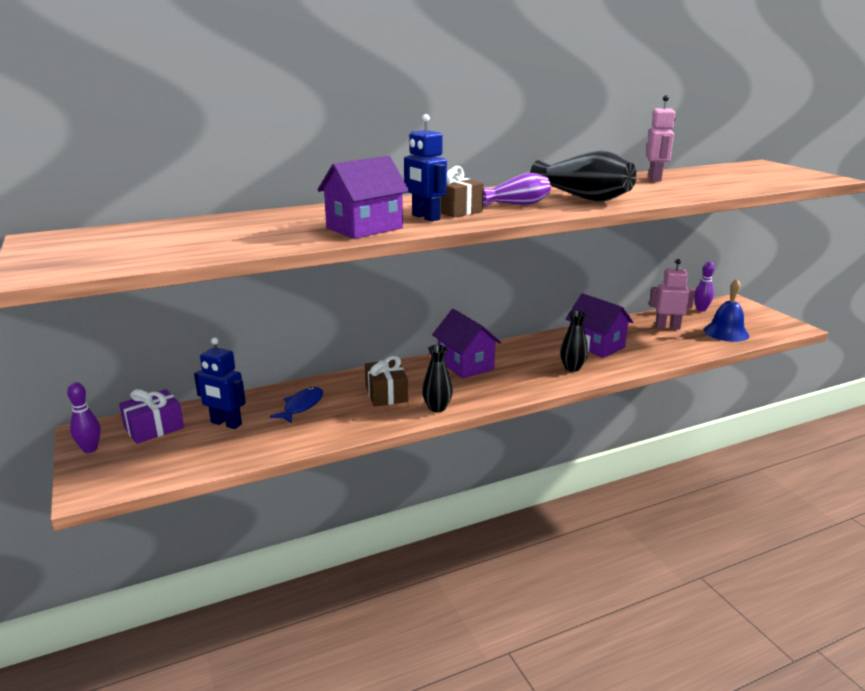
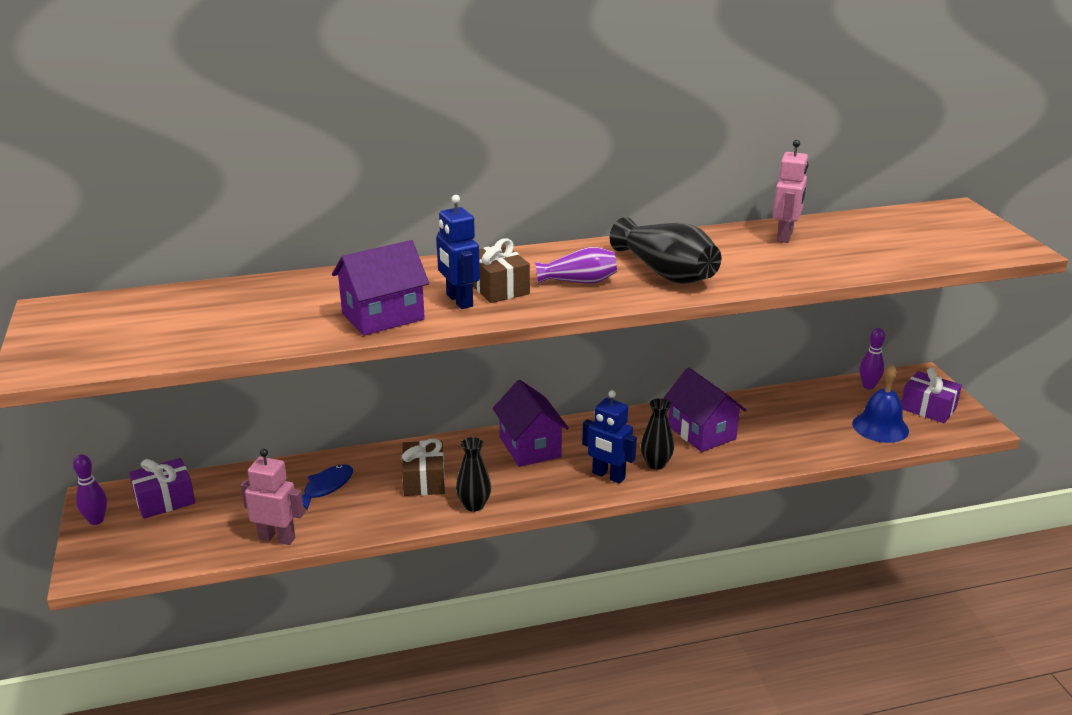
camera: 10 degrees right, 5 degrees up
(226, 423) = (239, 502): blue robot -> blue robot (608, 476)
(667, 327) = (807, 411): pink robot -> pink robot (277, 538)
(752, 319) = (928, 408): none -> purple gift

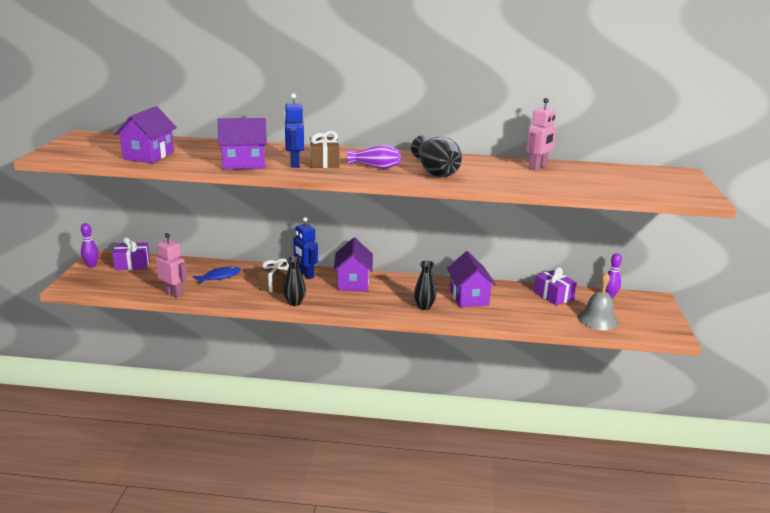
camera: 20 degrees right, 5 degrees down
(214, 332) = (148, 155): none -> purple house
(608, 476) = (388, 306): blue robot -> blue robot (305, 274)
(880, 427) = (598, 320): blue bell -> grey bell
(928, 408) = (643, 317): purple gift -> purple gift (553, 296)

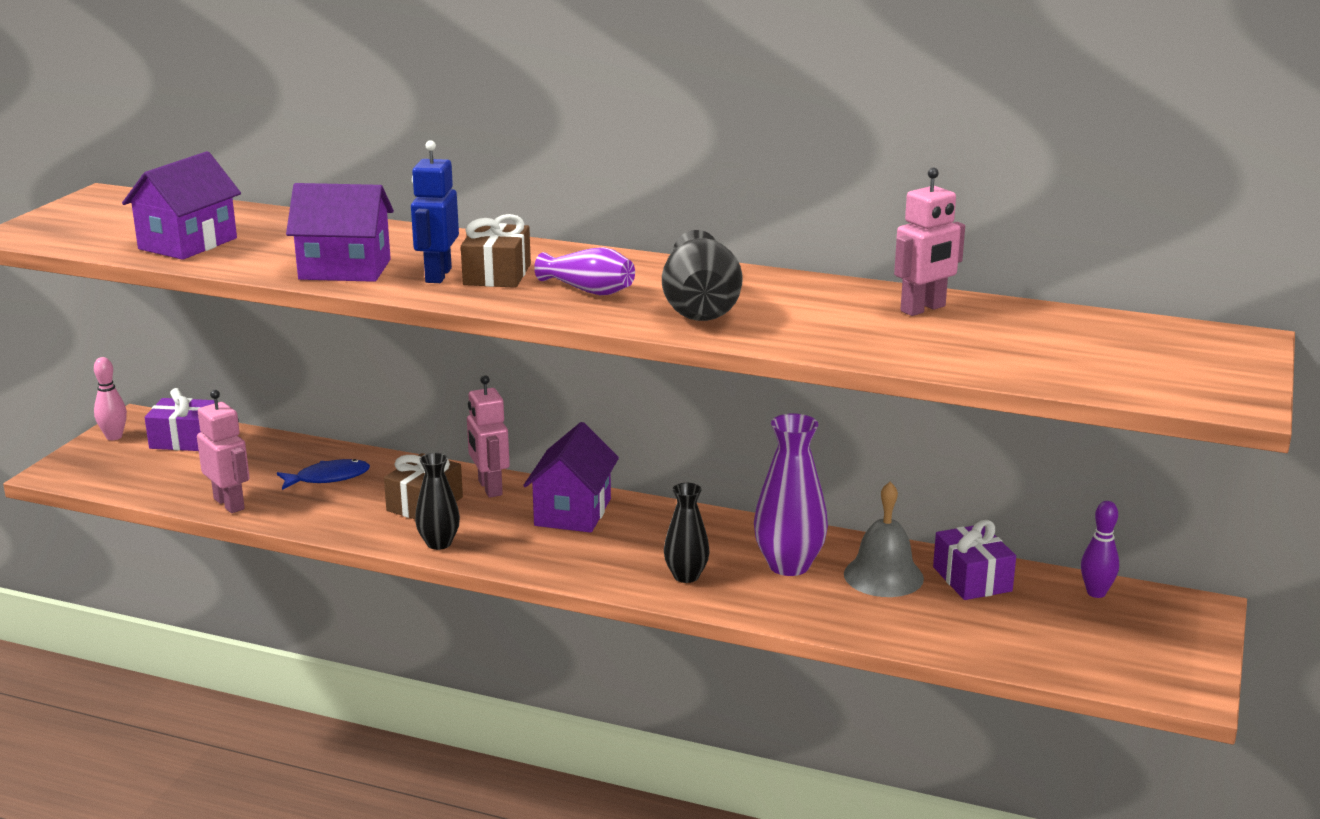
camera: 15 degrees right, 0 degrees up
(91, 266) = (114, 437): purple bowling pin -> pink bowling pin
(305, 274) = (489, 488): blue robot -> pink robot
(469, 297) = (789, 565): purple house -> purple vase
(598, 320) = (1038, 641): grey bell -> grey bell (883, 576)

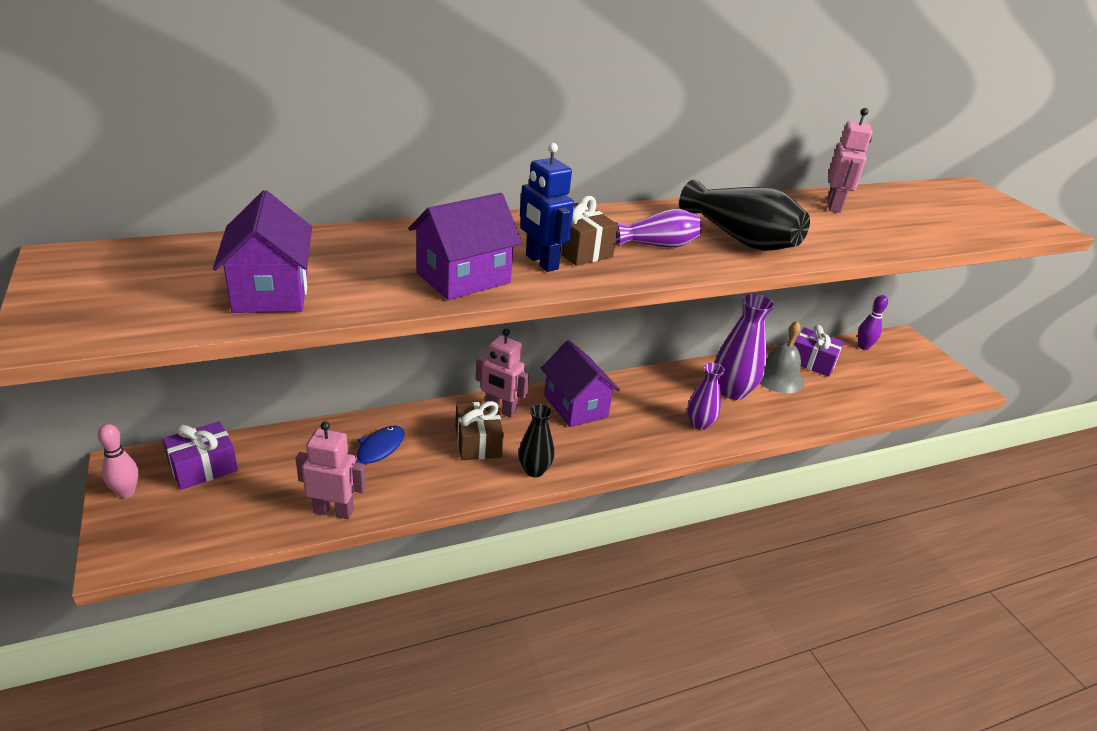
camera: 45 degrees left, 10 degrees up
(686, 576) = (699, 424): black vase -> purple vase

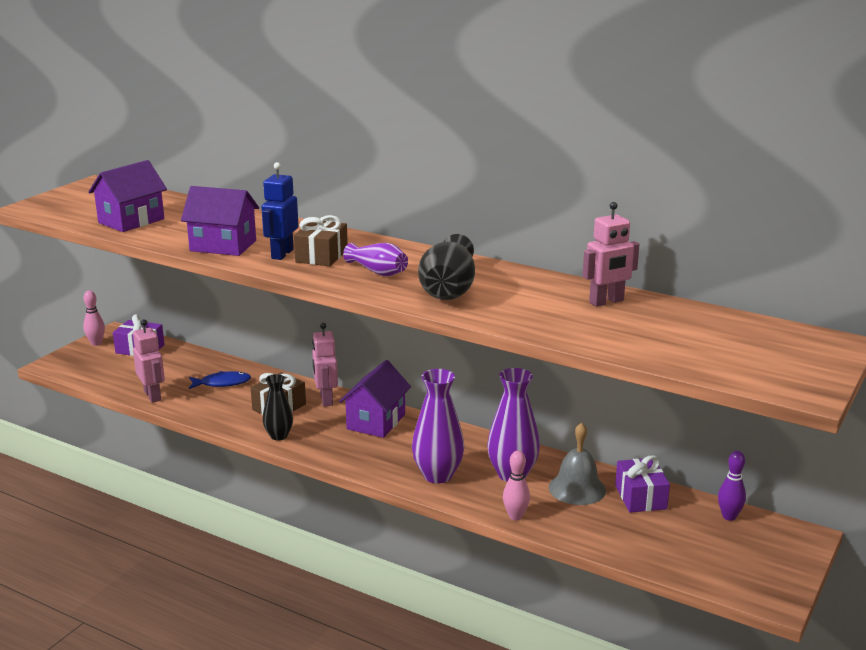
camera: 55 degrees right, 10 degrees down
(699, 424) = (438, 475): purple vase -> purple vase, size x1.62
(794, 423) = (515, 516): none -> pink bowling pin

